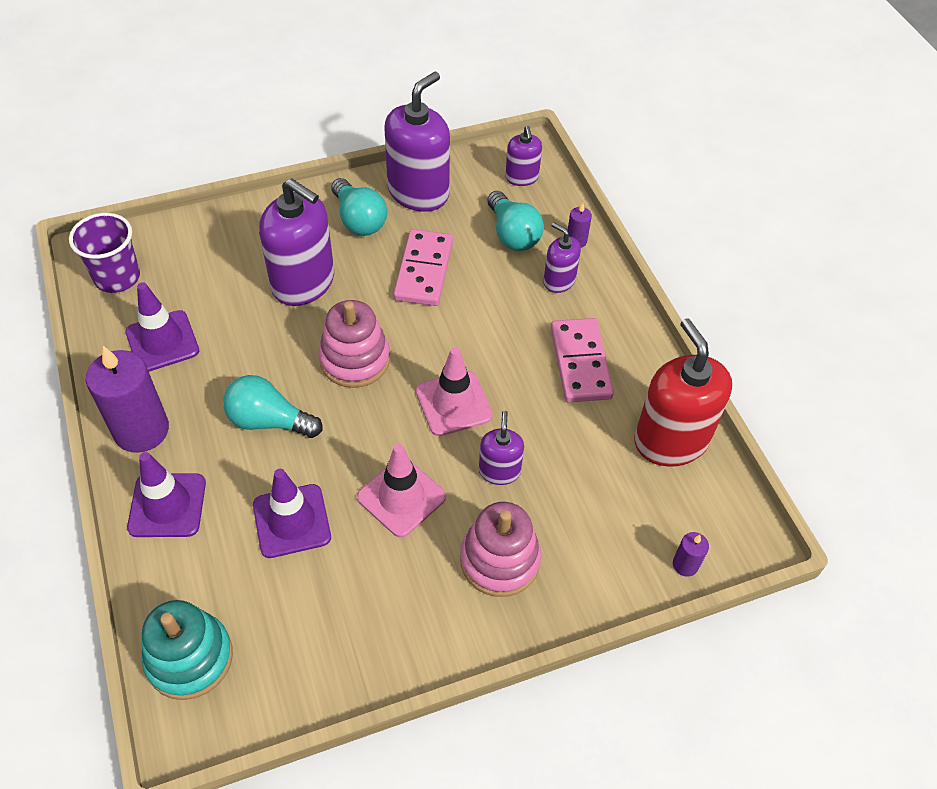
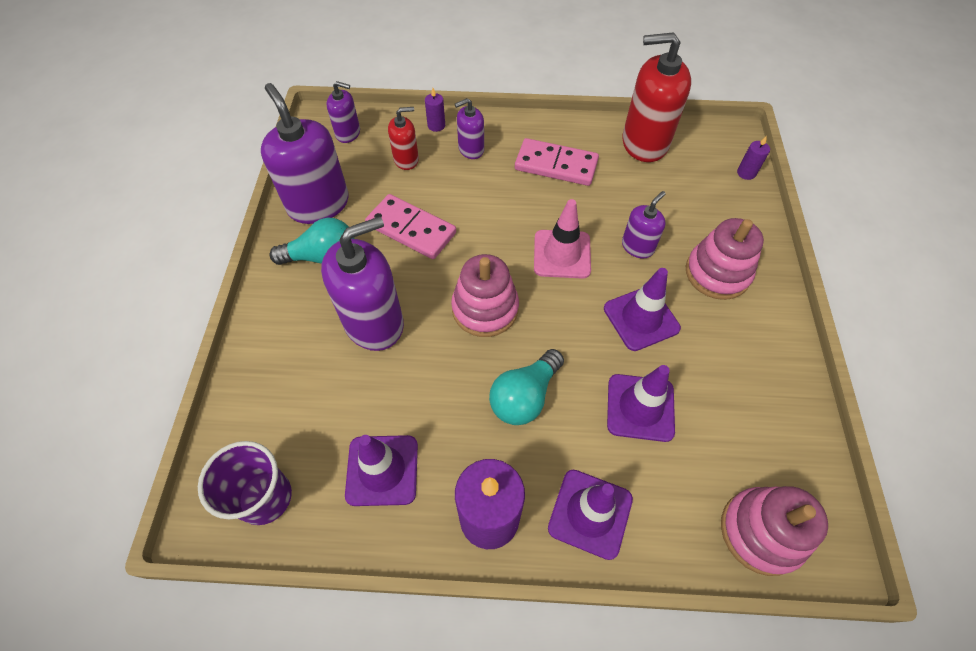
camera: 65 degrees left, 5 degrees up
(189, 658) = (761, 532): turquoise stacking toy -> pink stacking toy
(401, 497) = (641, 318): pink traffic cone -> purple traffic cone
(499, 471) = (637, 247): purple soap dispenser -> purple soap dispenser turned 105 degrees clockwise
(512, 234) = (406, 159): turquoise light bulb -> red soap dispenser

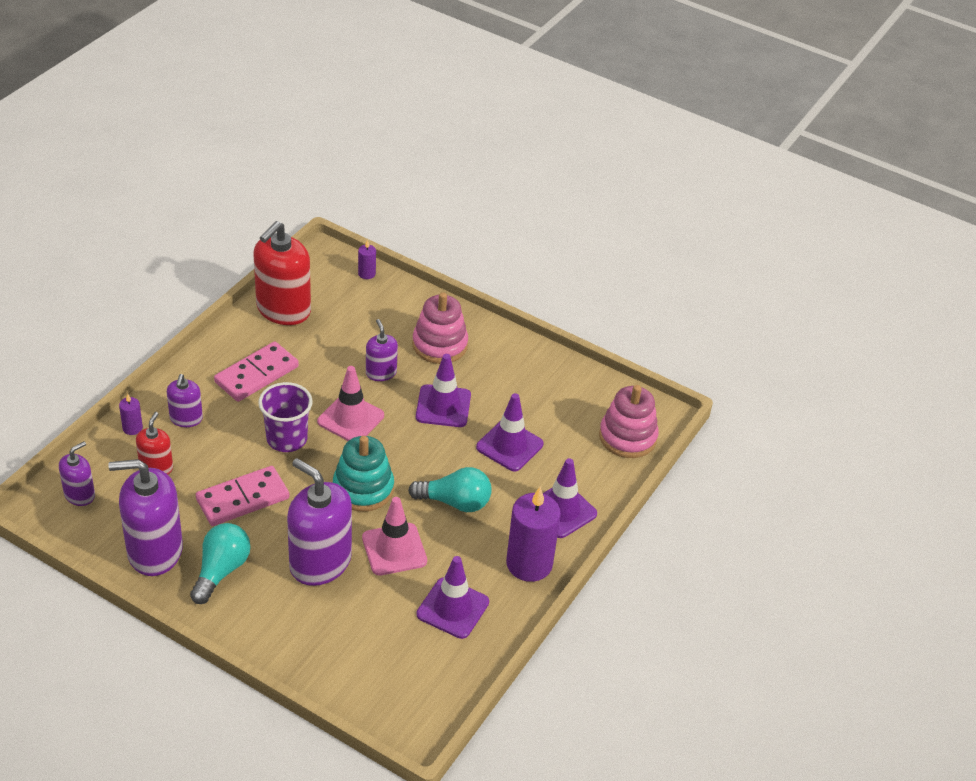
camera: 65 degrees left, 15 degrees down
(265, 497) = (424, 686): purple cup -> purple cup (287, 439)
(374, 322) = (320, 562): purple soap dispenser -> purple soap dispenser turned 45 degrees counterclockwise
(427, 374) = (394, 549): none -> pink traffic cone
(485, 308) = (363, 489): pink stacking toy -> turquoise stacking toy
(524, 396) = (455, 502): turquoise light bulb -> turquoise light bulb turned 60 degrees counterclockwise

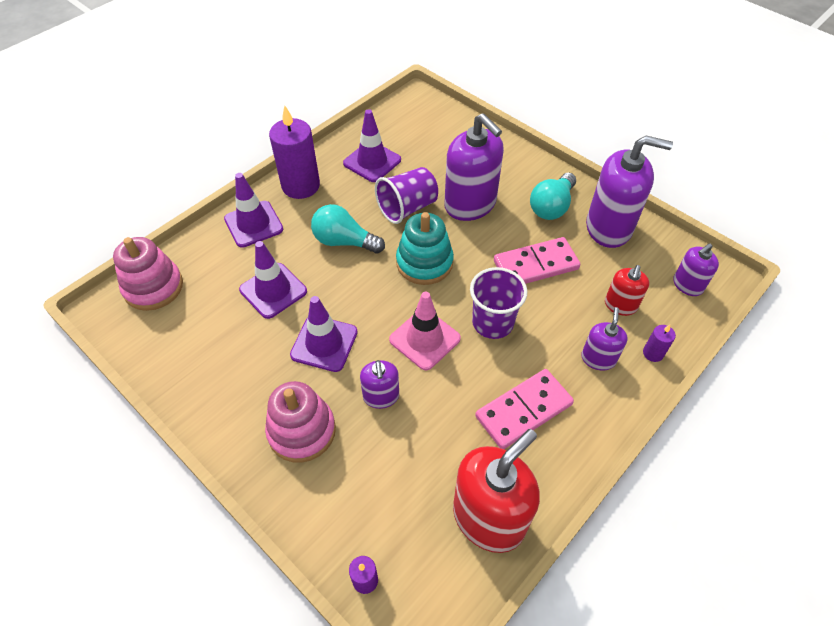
camera: 165 degrees left, 10 degrees up
(394, 549) = (407, 208): pink traffic cone -> purple cup

